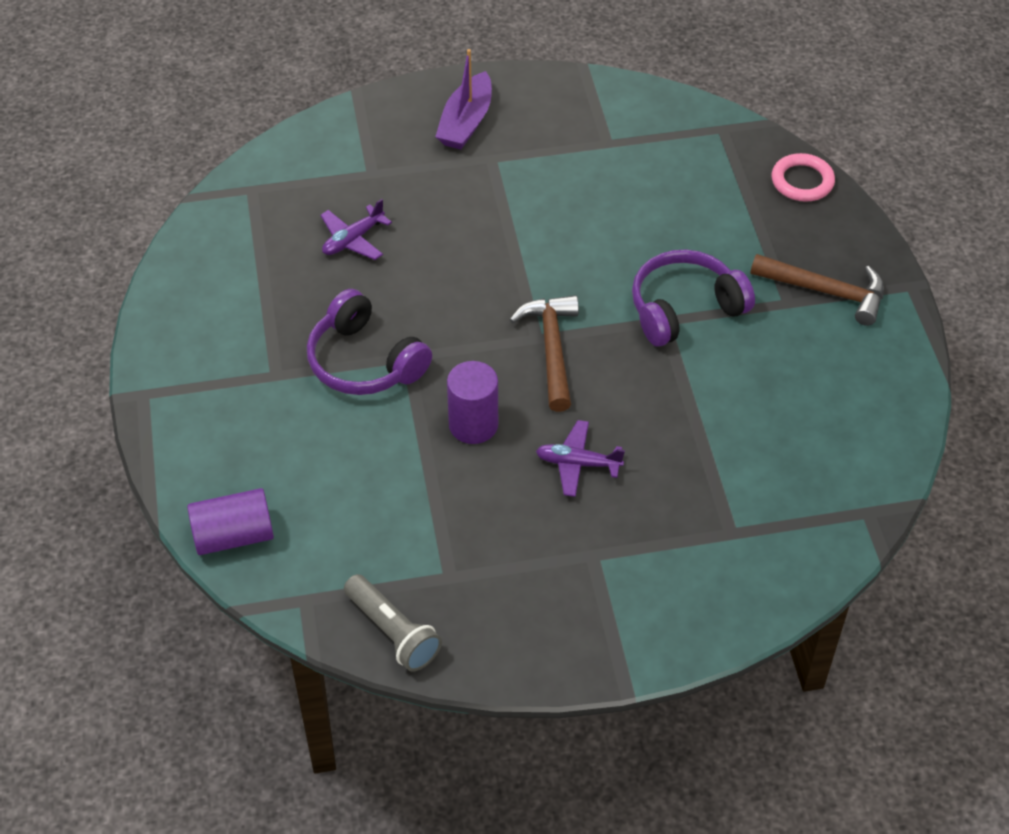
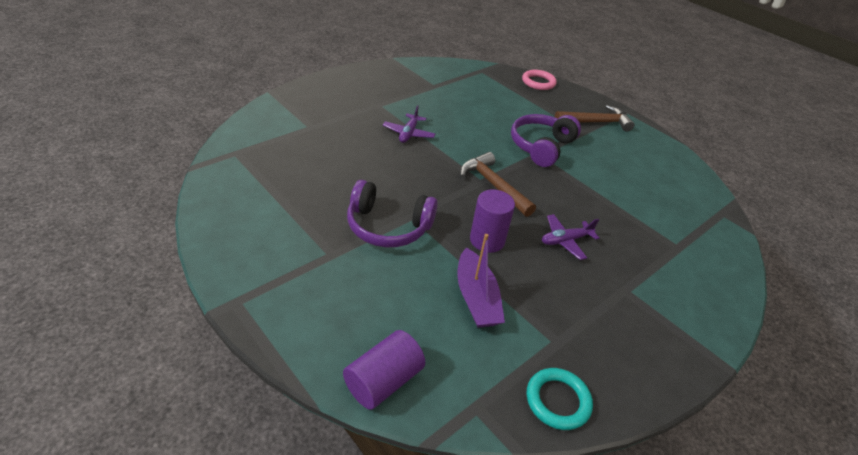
camera: 35 degrees left, 10 degrees down
(353, 240) = (326, 162): purple plane -> purple plane (408, 133)
(393, 632) = (557, 401): grey flashlight -> turquoise ring
(466, 122) = (349, 92): purple boat -> purple boat (476, 298)

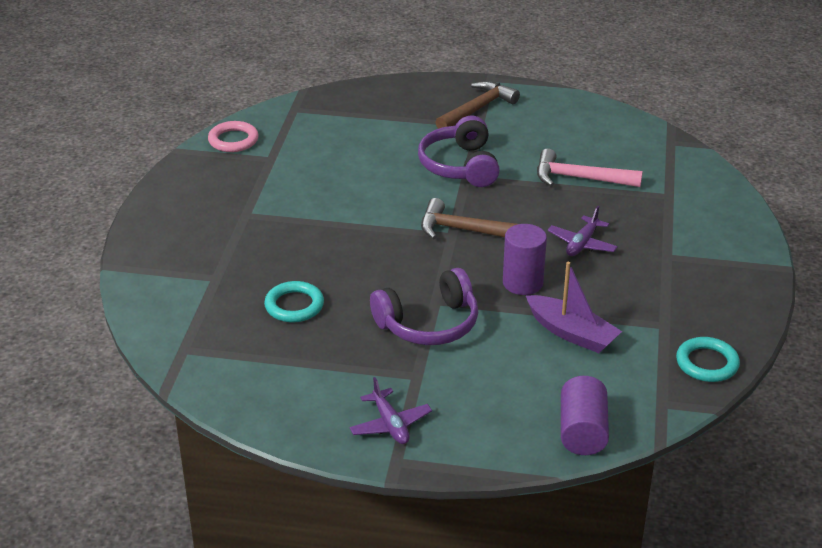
camera: 35 degrees left, 5 degrees down
(328, 166) = (294, 305): none -> turquoise ring
(408, 133) = (322, 226): purple plane -> purple plane (390, 424)
(538, 82) = (370, 92): pink ring -> pink ring (233, 140)
(617, 197) = (579, 178): none -> pink hammer

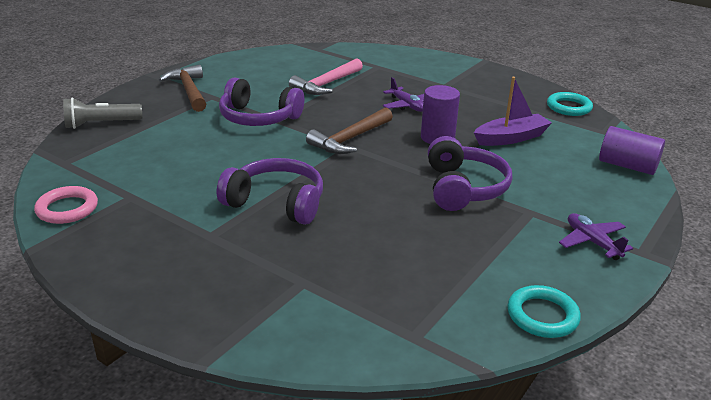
camera: 65 degrees left, 5 degrees down
(294, 305) = (389, 246): turquoise ring -> turquoise ring (542, 315)
(316, 228) = (276, 203): none -> purple headphones
(370, 96) = (101, 124): none -> grey flashlight
(390, 424) = (592, 242): purple plane -> purple plane turned 120 degrees counterclockwise

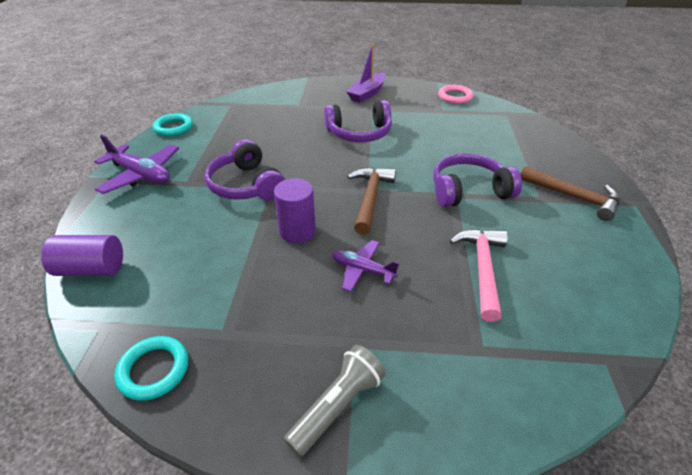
camera: 150 degrees right, 10 degrees up
(101, 124) = (552, 142): grey flashlight -> grey flashlight (337, 406)
(511, 138) = (223, 262): purple boat -> purple boat (367, 93)
(592, 242) = (141, 175): purple plane -> purple plane, size x1.61

